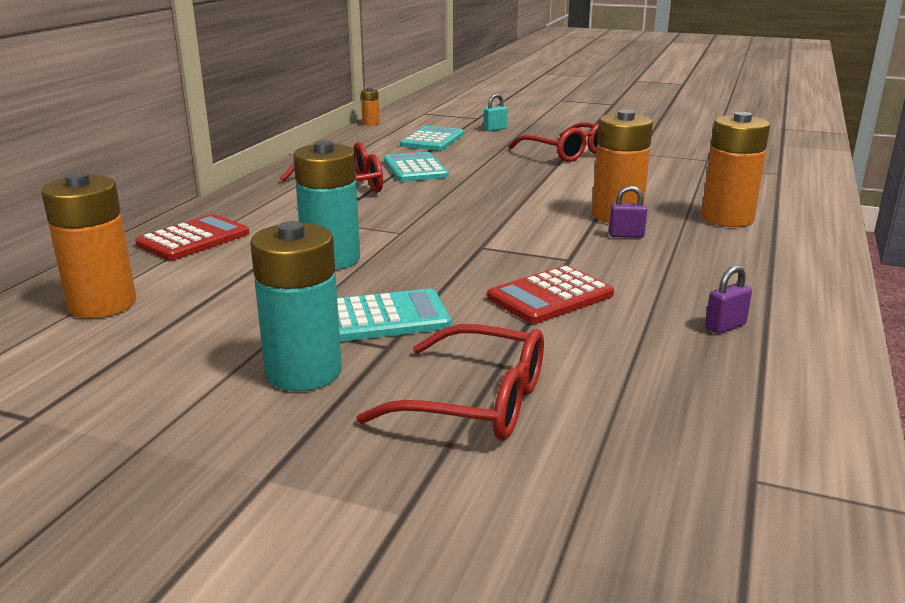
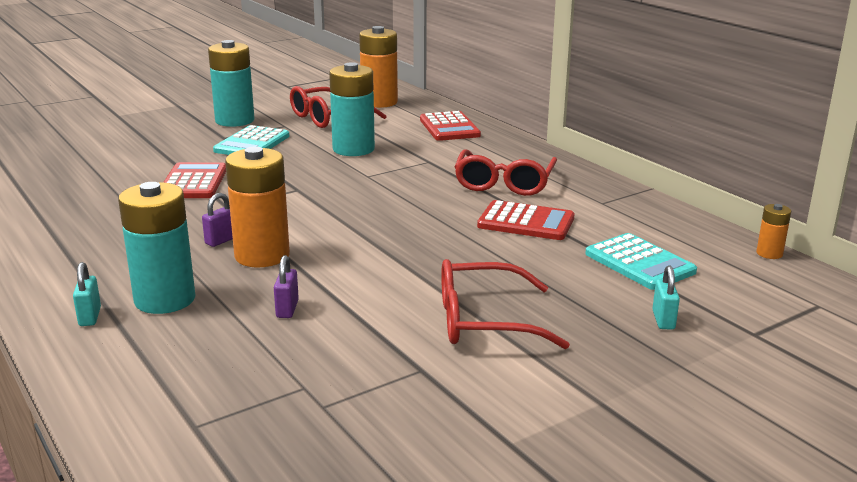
camera: 125 degrees right, 0 degrees up
(415, 169) = (526, 222): turquoise calculator -> red calculator
(476, 402) = (146, 139): red glasses -> red glasses (328, 118)
(725, 326) = (67, 208): purple padlock -> purple padlock (287, 309)
(727, 218) = (165, 299): orange battery -> turquoise battery
(792, 228) = (90, 317): none -> turquoise padlock

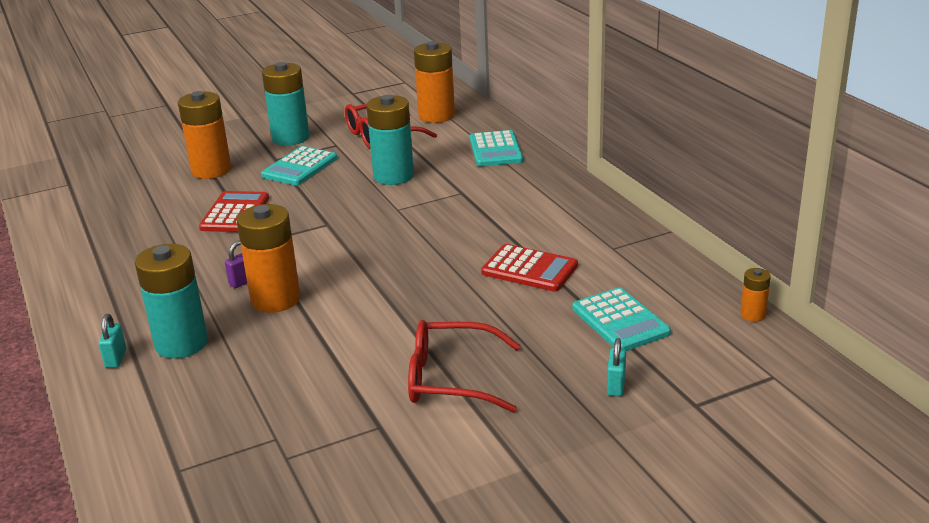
camera: 10 degrees right, 5 degrees up
(157, 147) = (211, 170): none -> orange battery
(287, 309) = (282, 358): purple padlock -> none
(449, 127) = (495, 150): red calculator -> turquoise calculator
(504, 183) = (525, 222): red glasses -> none

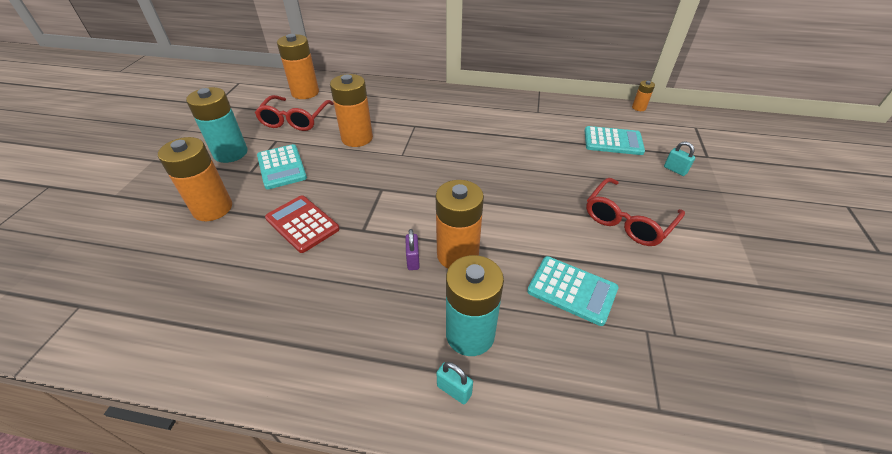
camera: 55 degrees left, 15 degrees up
(393, 176) = (357, 138): turquoise battery -> orange battery
(495, 150) = (381, 95): turquoise calculator -> turquoise calculator (572, 290)
(529, 269) = (532, 143): red calculator -> none

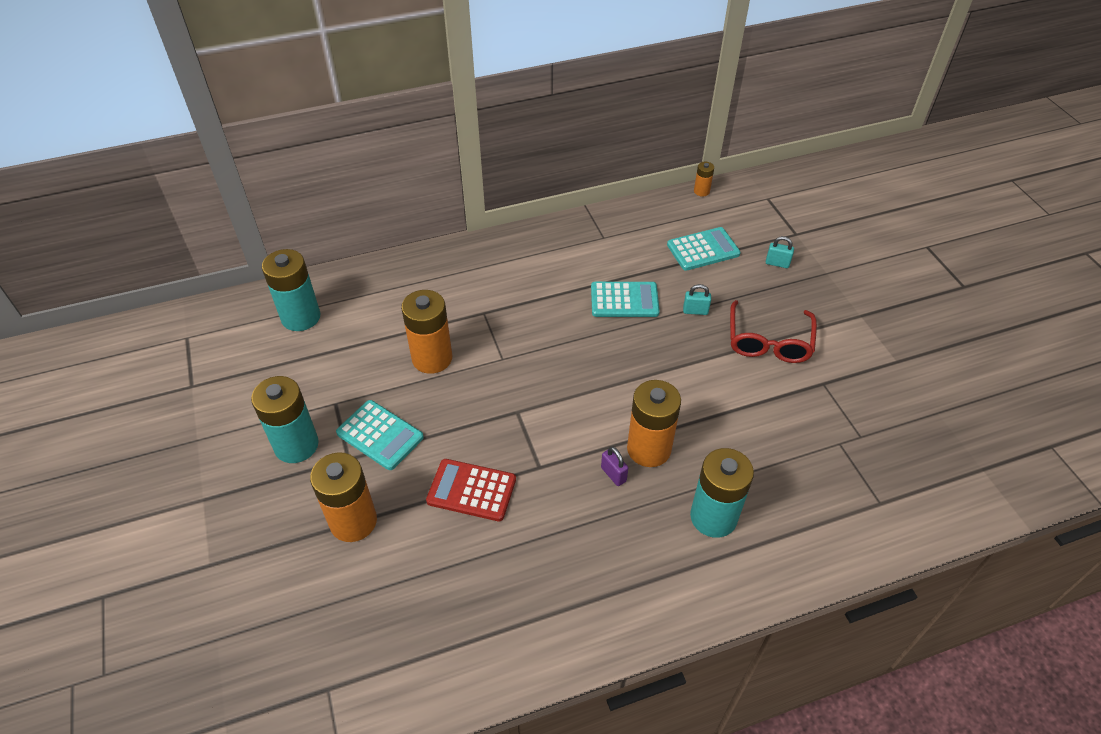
camera: 30 degrees left, 5 degrees up
(295, 120) = (329, 364): red glasses -> none
(305, 92) = (301, 317): orange battery -> turquoise battery
(454, 390) = (734, 568): turquoise padlock -> turquoise padlock (695, 311)
(572, 290) = (765, 436): turquoise calculator -> turquoise calculator (624, 300)

